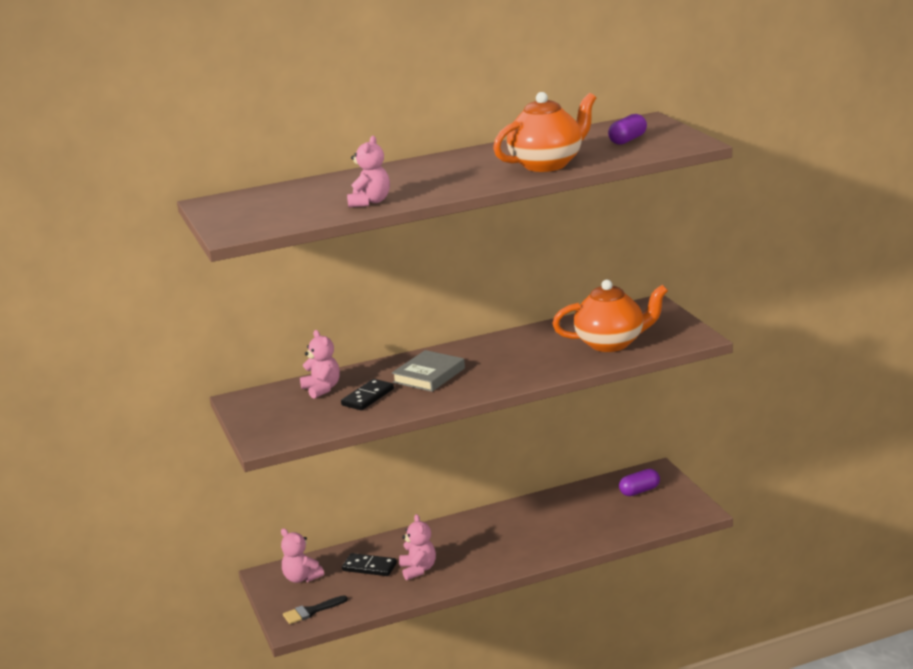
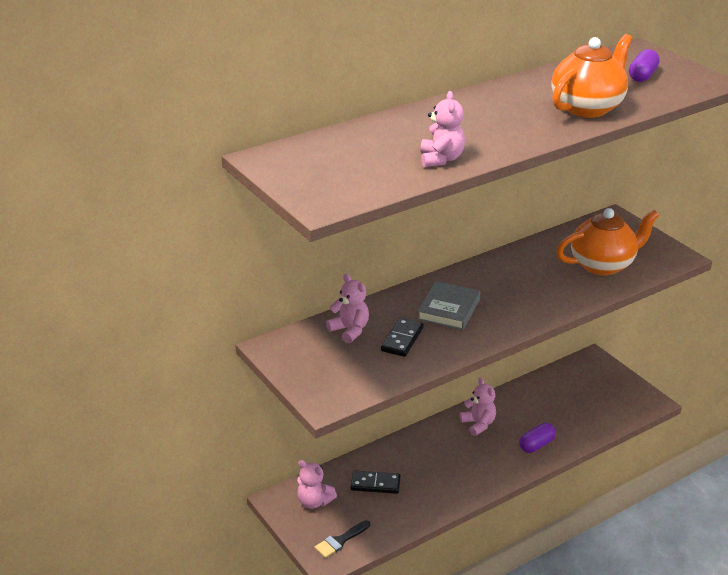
camera: 15 degrees left, 10 degrees up
(418, 569) = (423, 484): pink teddy bear -> pink teddy bear (478, 424)
(639, 491) = (588, 382): purple capsule -> purple capsule (536, 445)

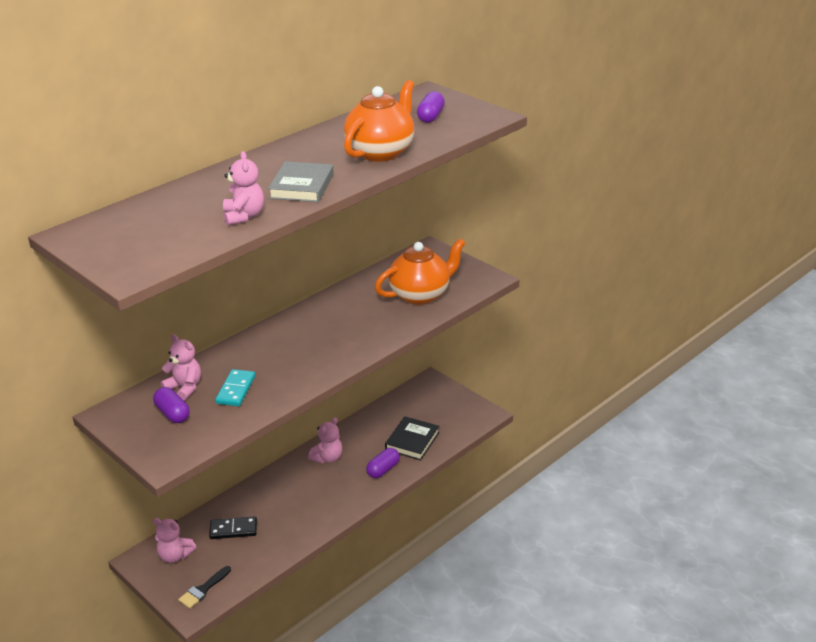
camera: 10 degrees left, 0 degrees up
(336, 355) = (172, 414): none -> purple capsule
(402, 339) = (235, 390): black domino -> turquoise domino
(449, 309) = (279, 355): grey book -> grey book (302, 186)
(478, 424) = (327, 458): pink teddy bear -> pink teddy bear turned 75 degrees clockwise
(570, 419) = (412, 441): none -> black book

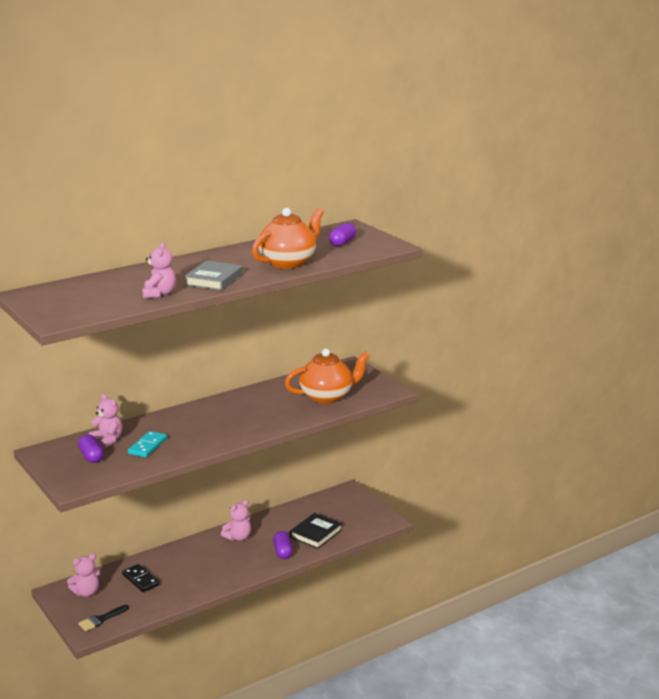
camera: 10 degrees right, 10 degrees down
(175, 556) = (86, 592): pink teddy bear -> pink teddy bear turned 60 degrees counterclockwise
(233, 529) = (140, 580): black domino -> black domino turned 45 degrees clockwise
(383, 470) = (283, 552): purple capsule -> purple capsule turned 60 degrees counterclockwise

